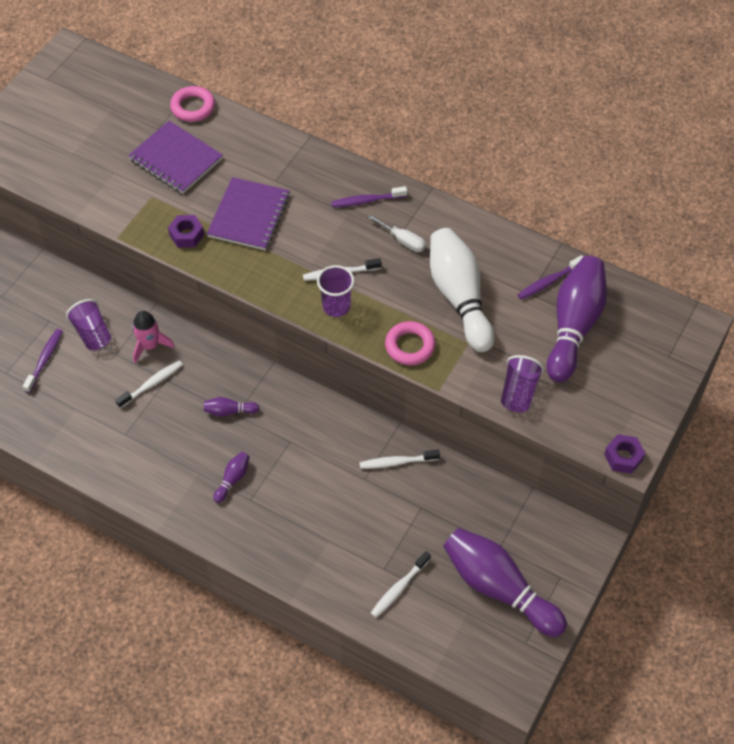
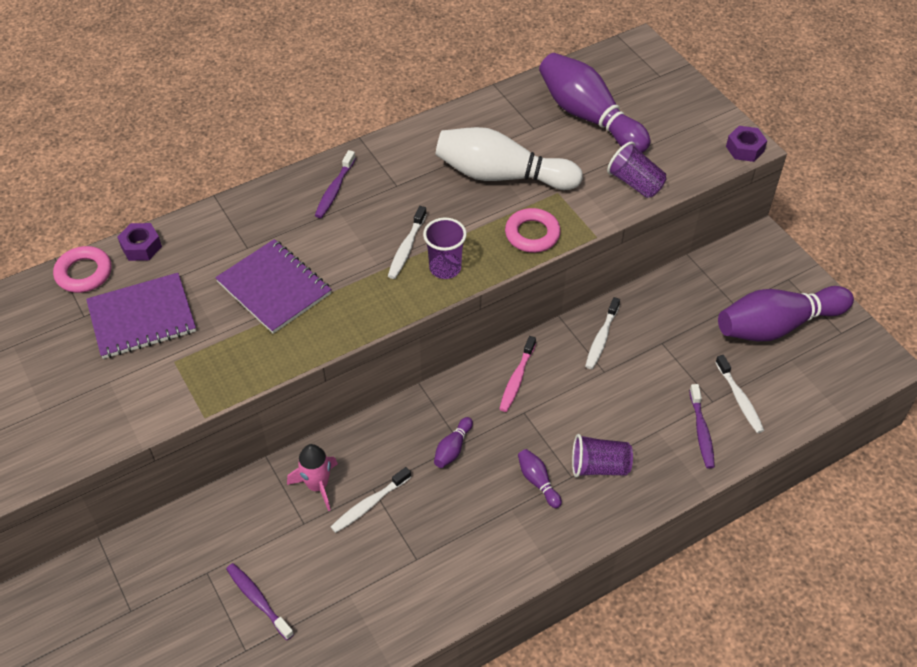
camera: 60 degrees left, 5 degrees down
(92, 333) = (259, 535): purple cup -> purple cup (599, 466)
(152, 384) = (369, 504): white toothbrush -> white toothbrush turned 120 degrees counterclockwise
(186, 235) = (255, 351): purple nut -> purple nut (141, 247)
(318, 422) = (516, 379): none -> pink toothbrush
(403, 240) = (405, 185): white screwdriver -> none
(548, 282) = (529, 110): purple toothbrush -> purple toothbrush (701, 431)

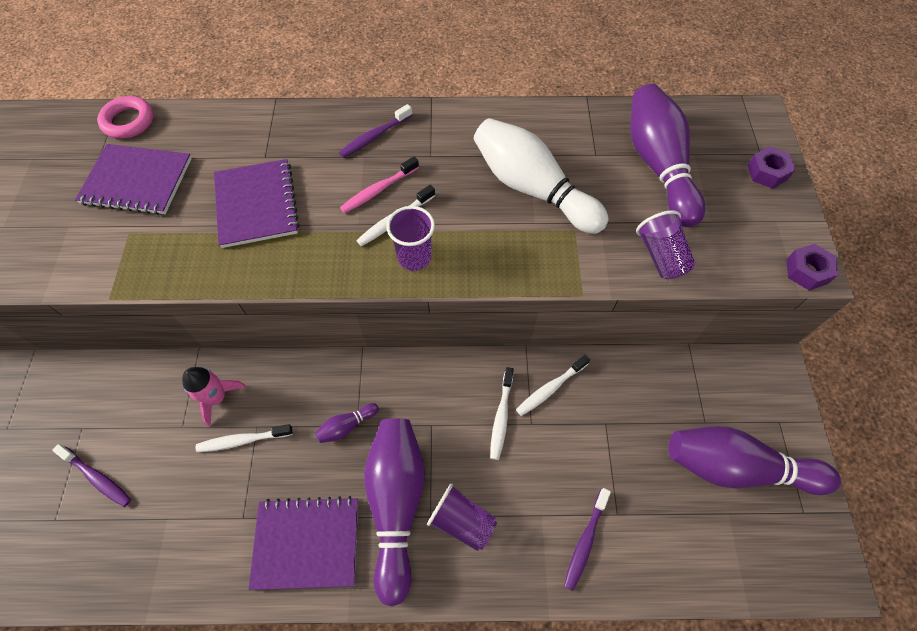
camera: 30 degrees right, 10 degrees up
(141, 247) = (186, 118): purple nut -> purple nut (767, 172)
(258, 600) = (97, 478): purple toothbrush -> purple toothbrush turned 135 degrees clockwise
(485, 547) = (306, 543): none -> purple notebook
(516, 379) = (447, 388): pink toothbrush -> pink toothbrush (378, 190)
(532, 234) = (520, 262): pink ring -> none
(538, 481) = (396, 503): purple bowling pin -> purple bowling pin, size x2.40
(739, 399) = (646, 528): white toothbrush -> white toothbrush (501, 417)

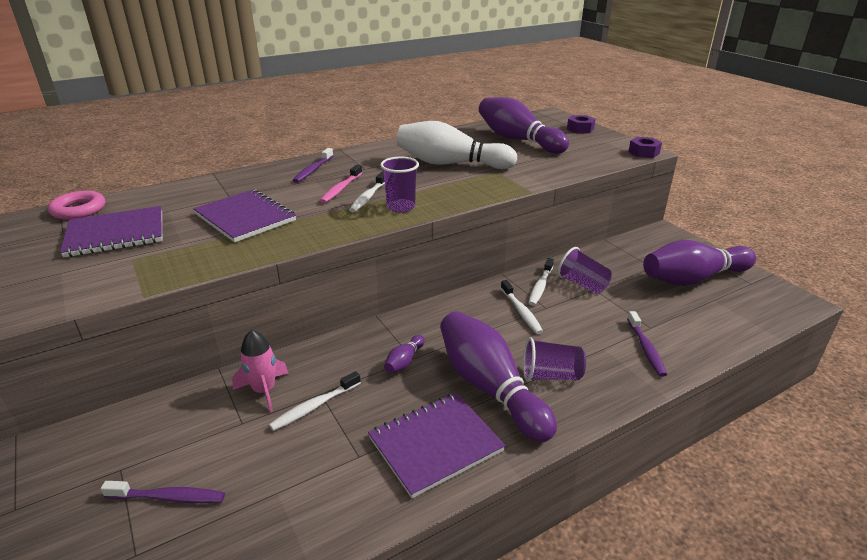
camera: 30 degrees left, 30 degrees down
(661, 256) = (560, 167): purple cup -> purple cup (582, 284)

